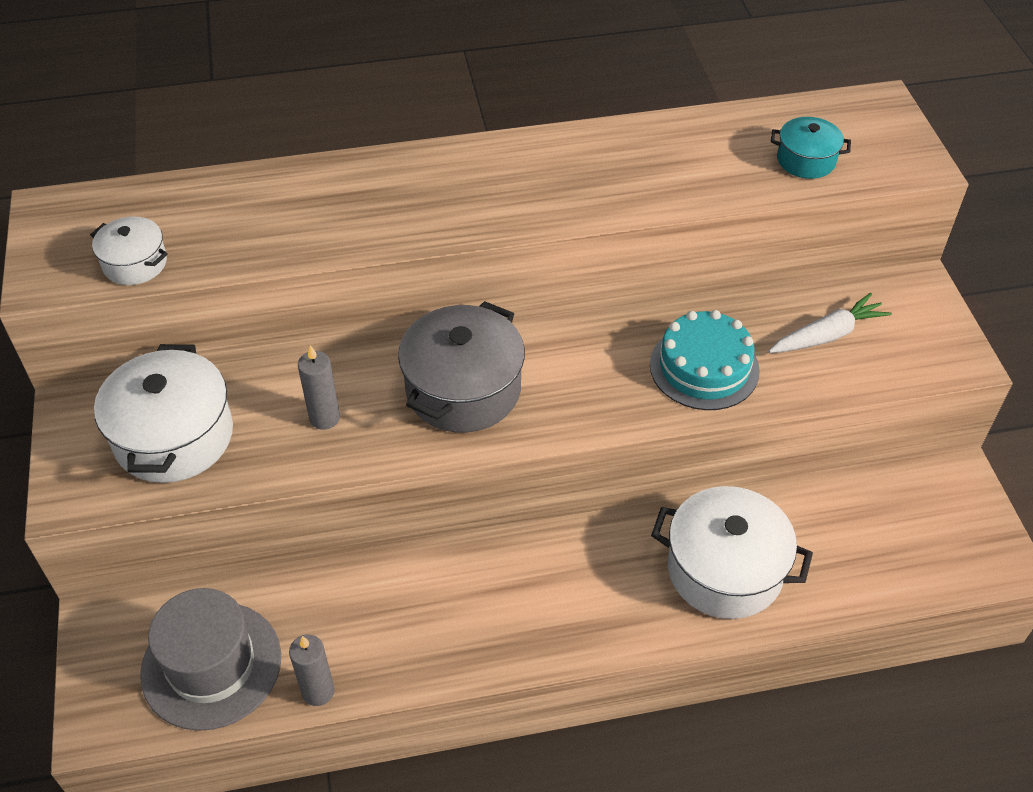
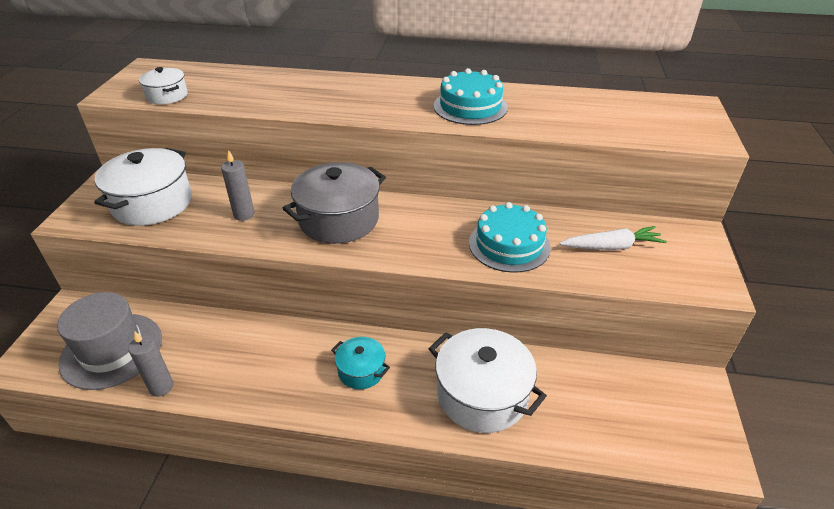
camera: 20 degrees right, 10 degrees down
(595, 177) = (470, 106): none -> turquoise cake
(806, 160) = (624, 123): turquoise pot -> turquoise pot (361, 371)

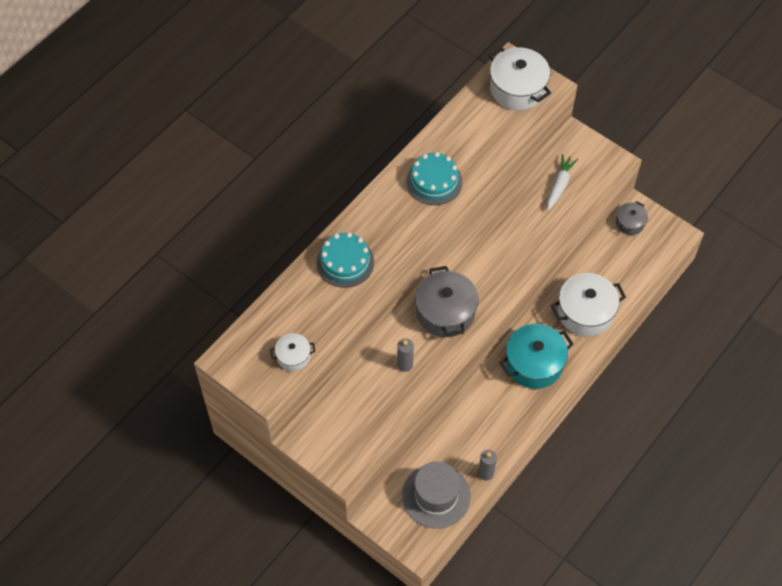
camera: 60 degrees left, 20 degrees up
(152, 203) = (354, 417): white pot -> white pot (517, 89)
(361, 371) = (534, 363): turquoise pot -> turquoise pot, size x1.87
(509, 245) = (527, 234): turquoise cake -> turquoise cake (345, 262)
(668, 386) = (630, 223): none -> grey pot

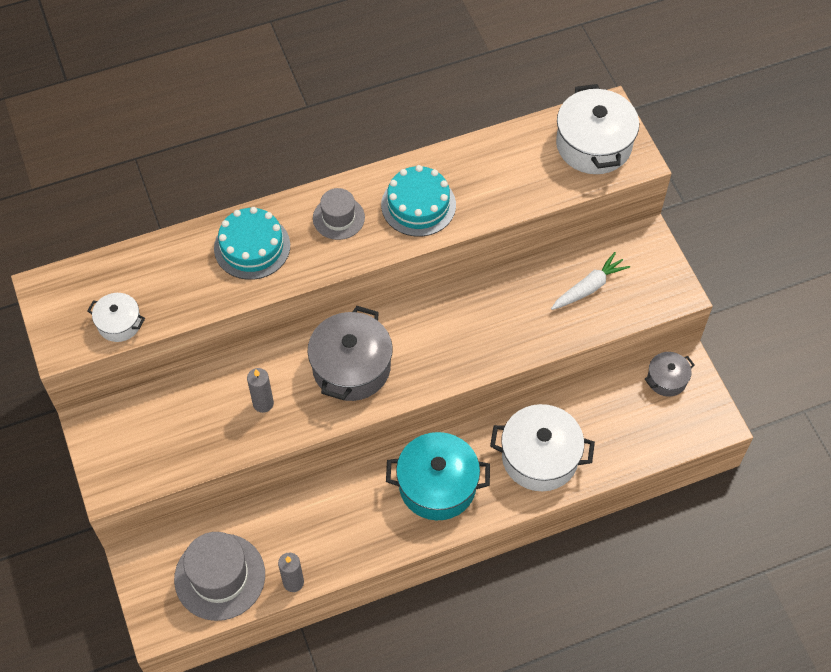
camera: 30 degrees right, 0 degrees up
(388, 215) = (338, 218): none -> grey hat

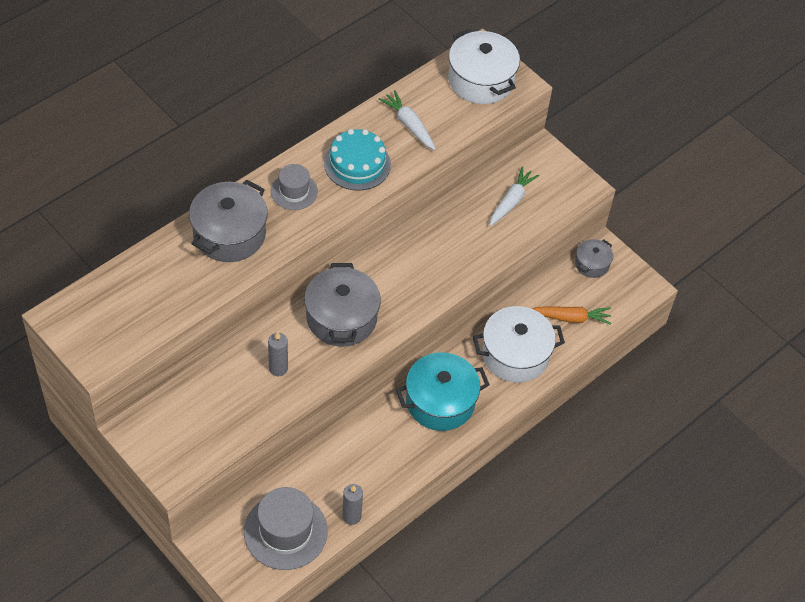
camera: 25 degrees left, 5 degrees down
(119, 323) = (140, 328): white pot -> none
(252, 247) = (229, 234): turquoise cake -> grey pot
(493, 175) = (409, 125): none -> white carrot
(618, 434) = (571, 318): none -> orange carrot

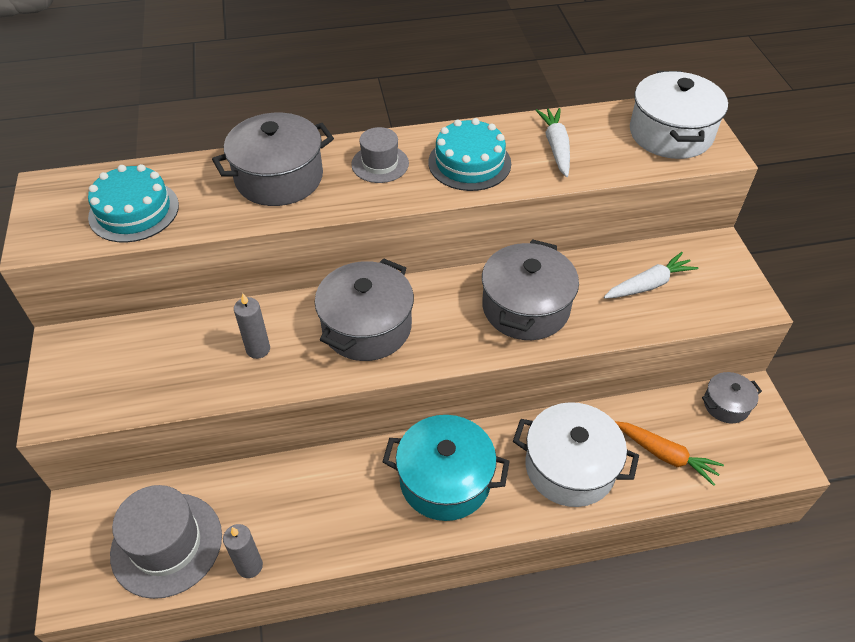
camera: 35 degrees right, 5 degrees down
(145, 306) = (134, 211): none -> turquoise cake
(440, 255) = (525, 307): none -> grey pot

